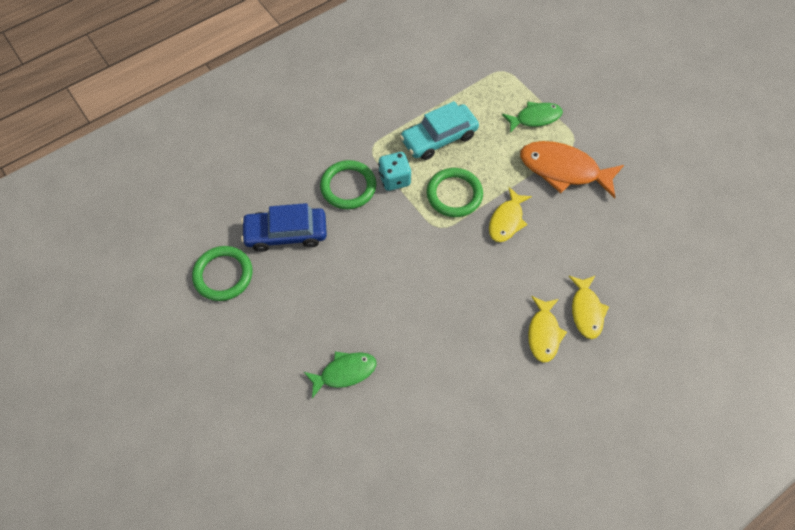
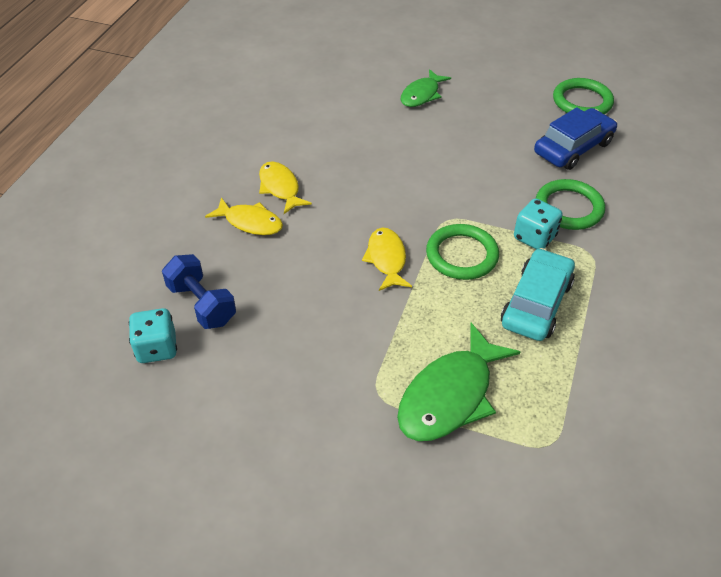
camera: 145 degrees right, 15 degrees down
(535, 118) = (450, 396): green fish -> green fish, size x1.63
(563, 170) = (365, 346): orange fish -> none
(586, 311) = (250, 222): yellow fish -> yellow fish turned 150 degrees clockwise
(654, 258) = (201, 304): none -> blue dumbbell
(697, 241) = (157, 348): none -> turquoise dice

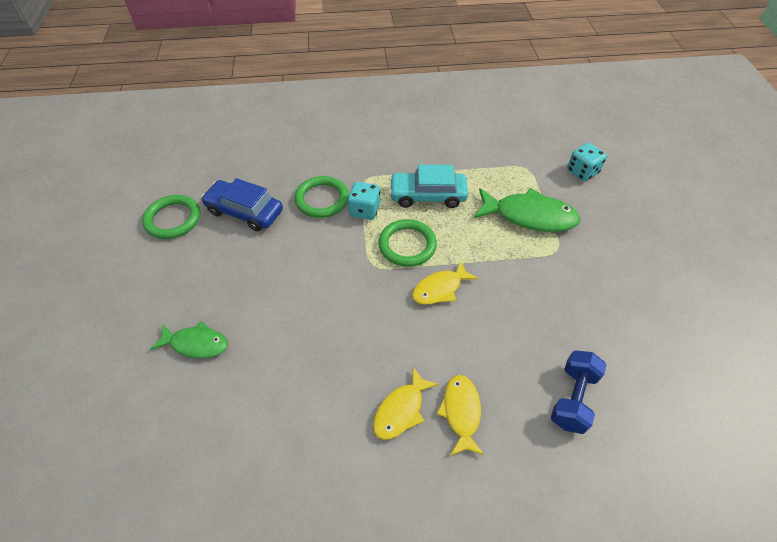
camera: 115 degrees left, 5 degrees up
(157, 348) = (635, 406): turquoise dice -> turquoise dice (582, 172)

